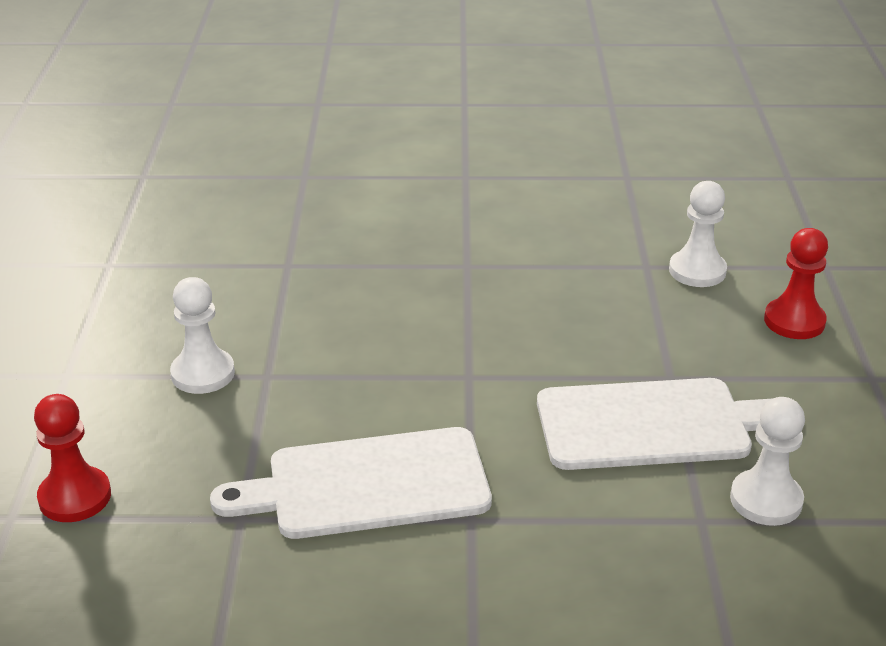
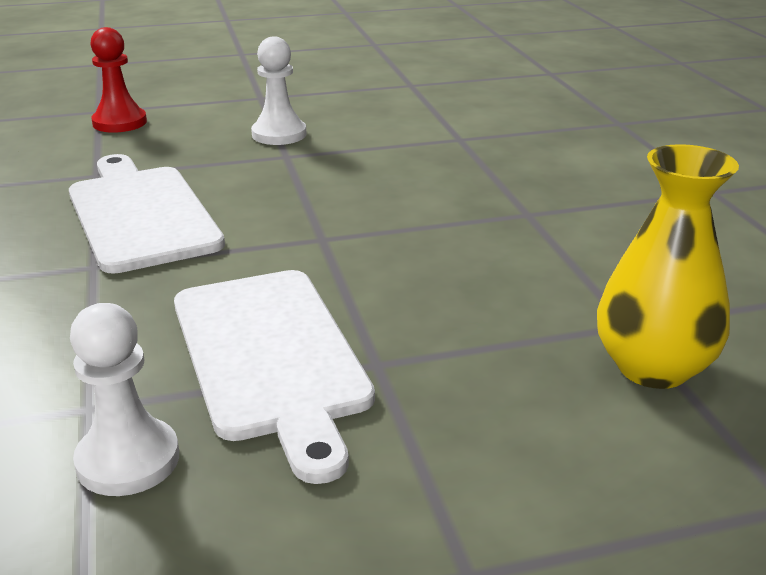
camera: 75 degrees right, 5 degrees down
(697, 271) = (653, 367): white pawn -> yellow vase
(794, 321) = (585, 472): red pawn -> none

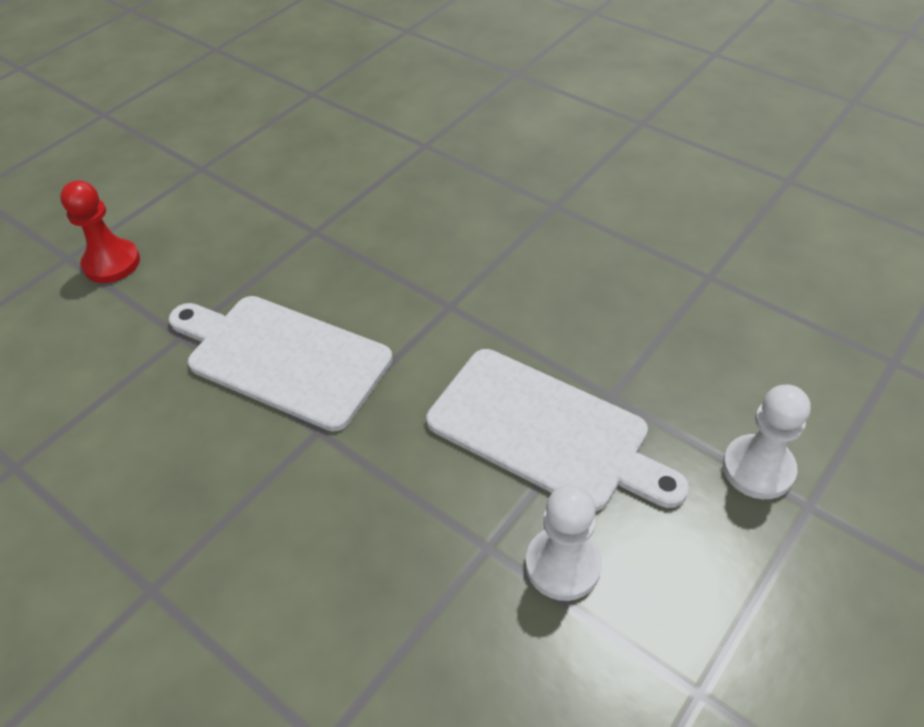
camera: 35 degrees left, 20 degrees up
(279, 134) = (277, 208): white pawn -> white pawn (758, 468)
(653, 367) = (753, 304): yellow vase -> none

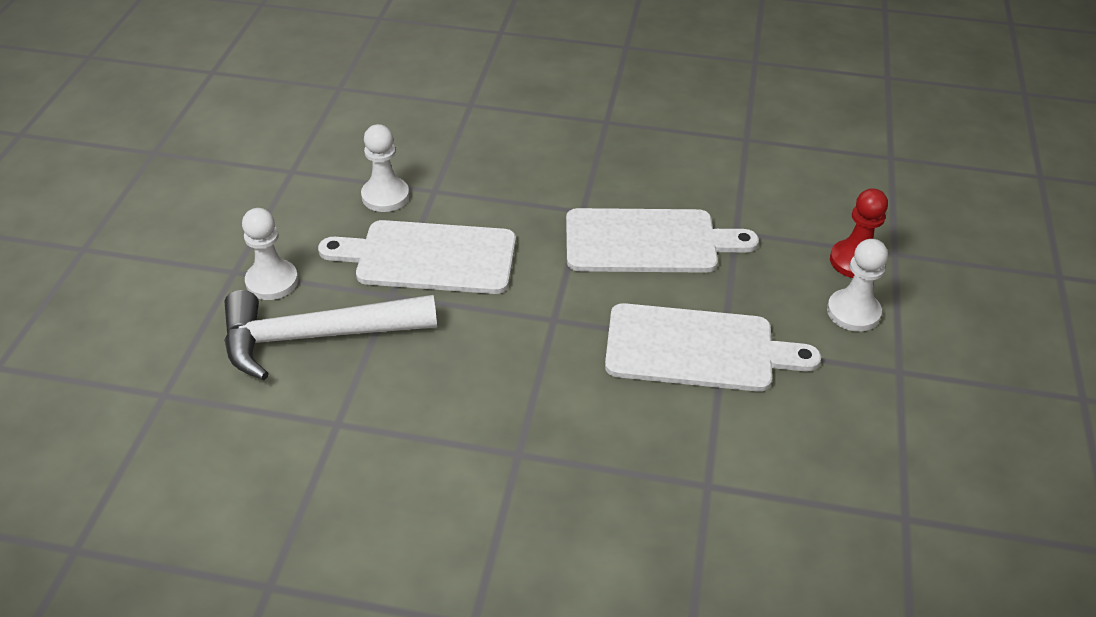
camera: 150 degrees right, 5 degrees down
(175, 220) = (853, 312): none -> white pawn
(340, 234) = (697, 349): none -> white cutting board
(714, 372) = (315, 337): none -> white hammer

